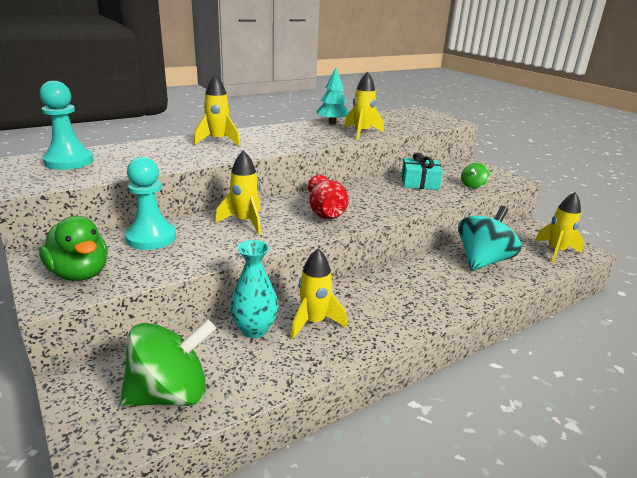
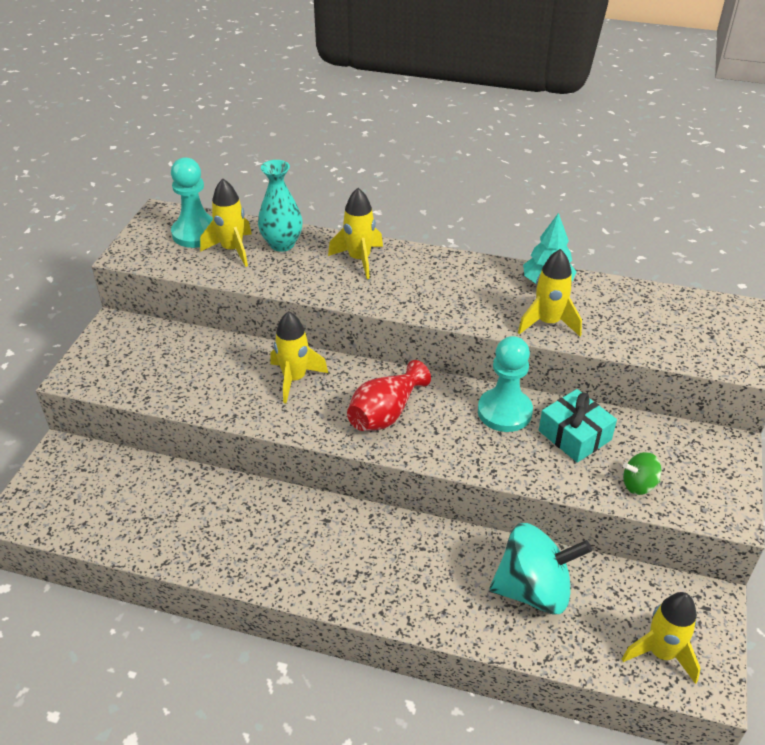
camera: 50 degrees right, 15 degrees up
(80, 273) = (113, 363): green duck -> none
(151, 238) = (201, 352): turquoise pawn -> turquoise pawn (504, 412)
(170, 394) = (92, 507): green spinning top -> none
(254, 329) = (207, 496): turquoise vase -> turquoise vase (282, 244)
(314, 322) = (257, 525): yellow rocket -> yellow rocket (232, 250)

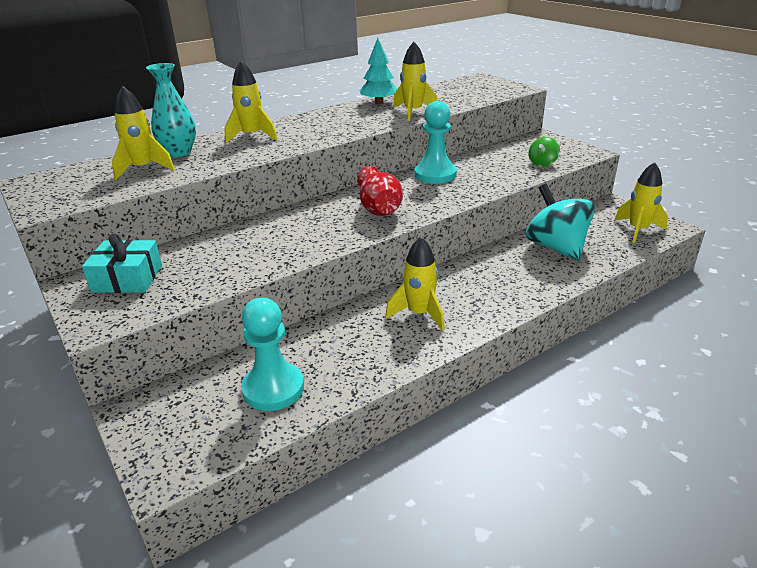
camera: 50 degrees left, 10 degrees down
(196, 233) = (90, 175): turquoise pawn -> turquoise pawn (273, 388)
(294, 379) = (291, 226): yellow rocket -> yellow rocket (419, 314)
(533, 590) = (556, 247): turquoise spinning top -> turquoise spinning top turned 60 degrees counterclockwise
(574, 435) = (482, 164): turquoise gift -> turquoise gift (127, 279)

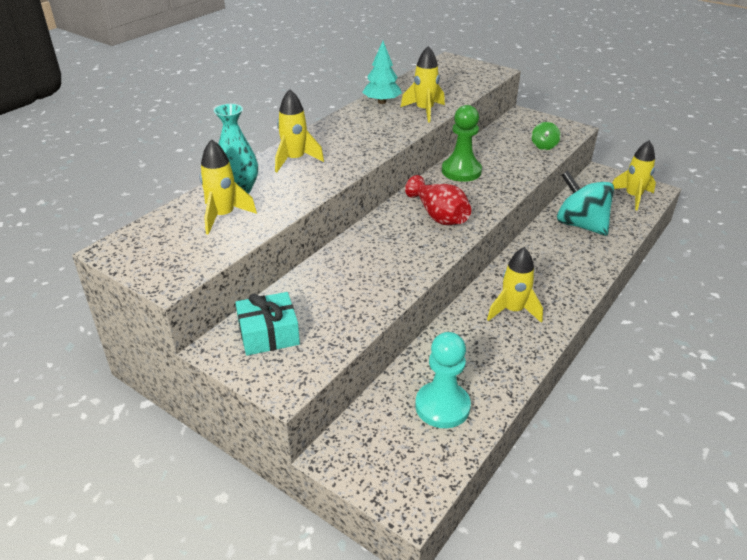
camera: 20 degrees left, 5 degrees up
(435, 174) = (461, 171): turquoise pawn -> green pawn

